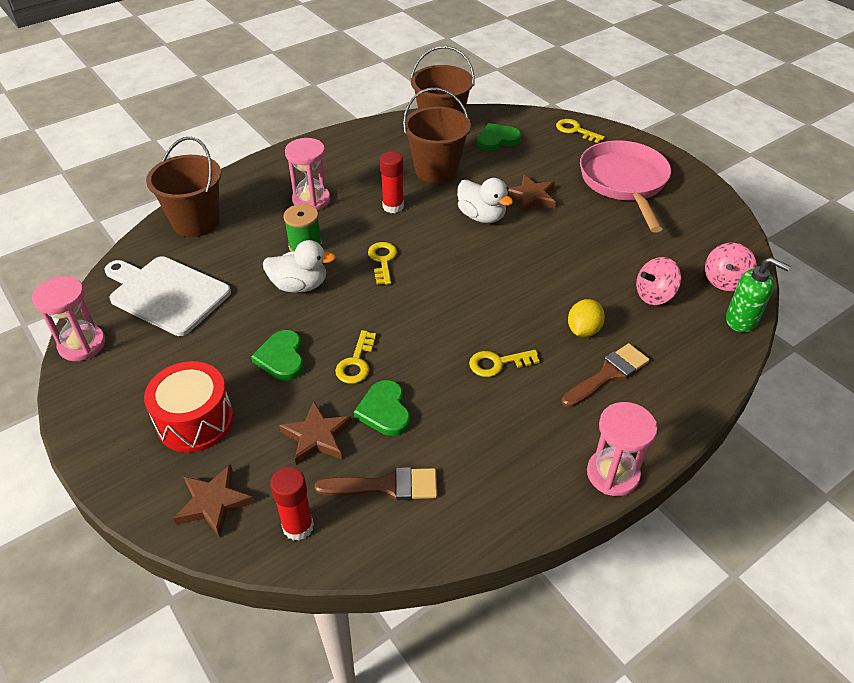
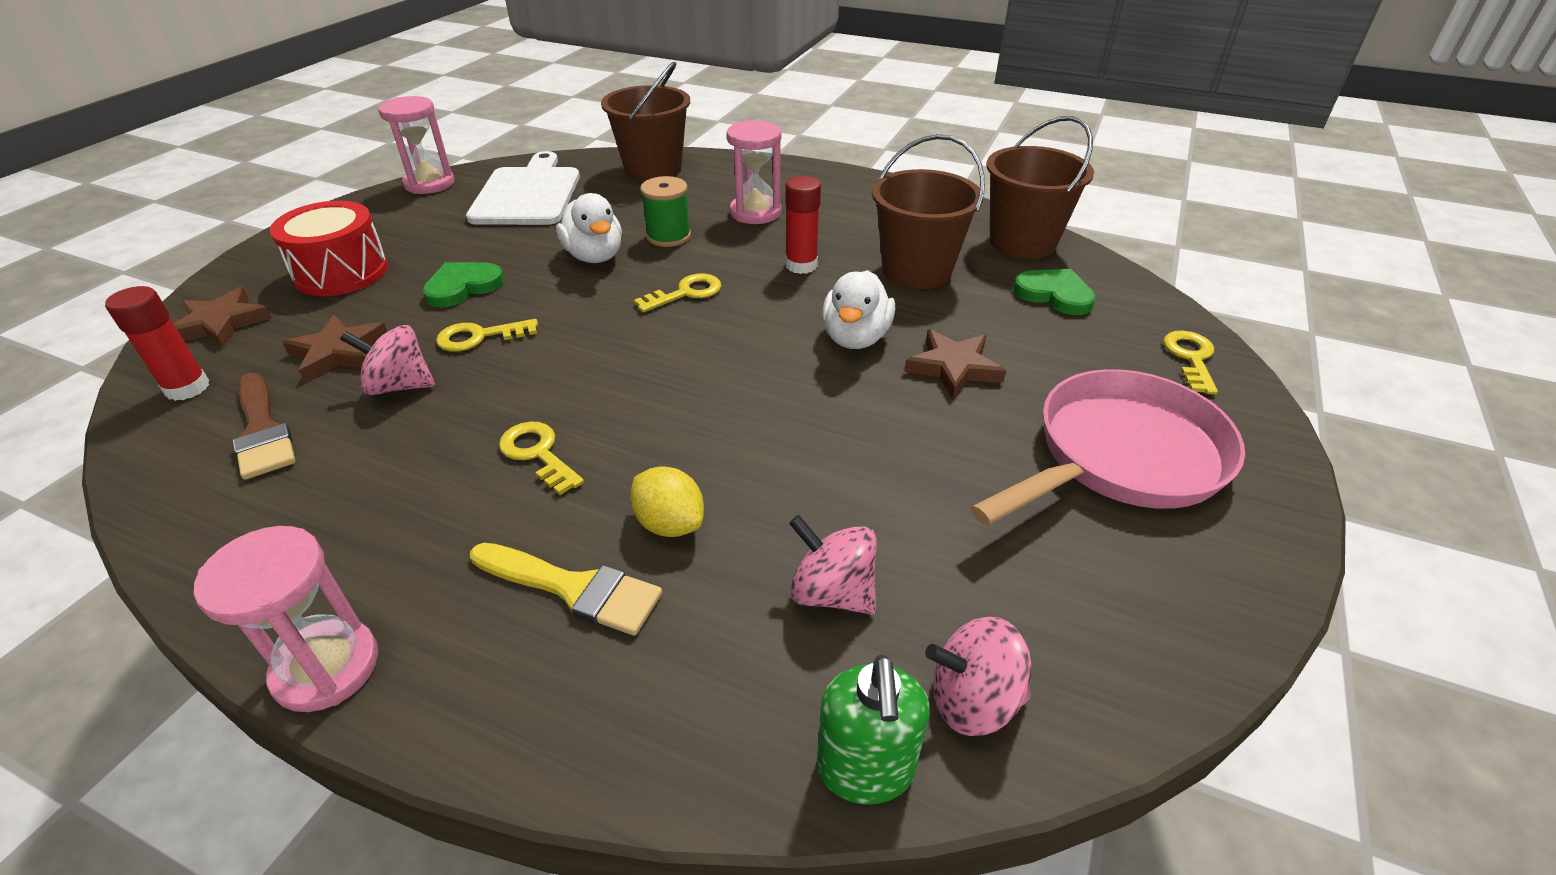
camera: 60 degrees right, 5 degrees down
(384, 411) = (399, 386): green heart -> pink spinning top
(583, 330) = (669, 523): yellow lemon -> yellow lemon turned 45 degrees clockwise
(608, 374) = (574, 588): brown brush -> yellow brush

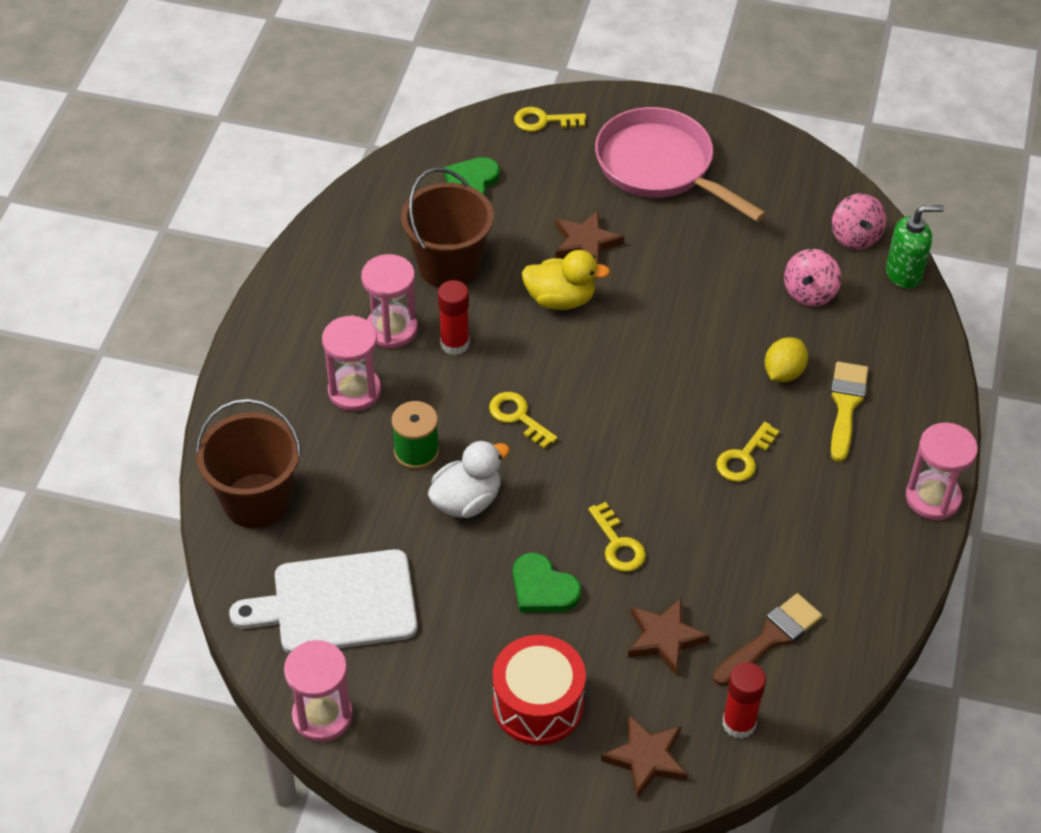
camera: 100 degrees left, 10 degrees up
(399, 386) = (696, 572): pink spinning top -> none
(830, 234) = (391, 329): none -> pink hourglass
(855, 338) = (560, 299): white duck -> yellow duck
(1022, 242) = (385, 197): brown bucket -> none

